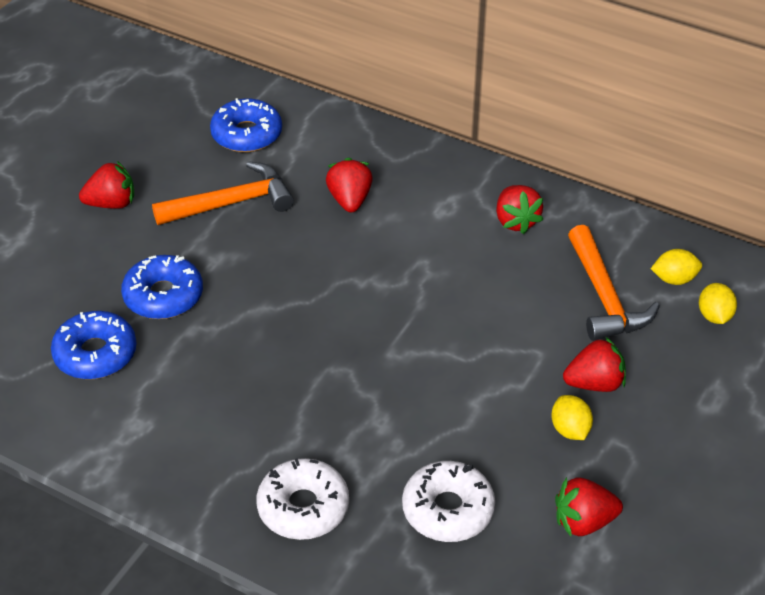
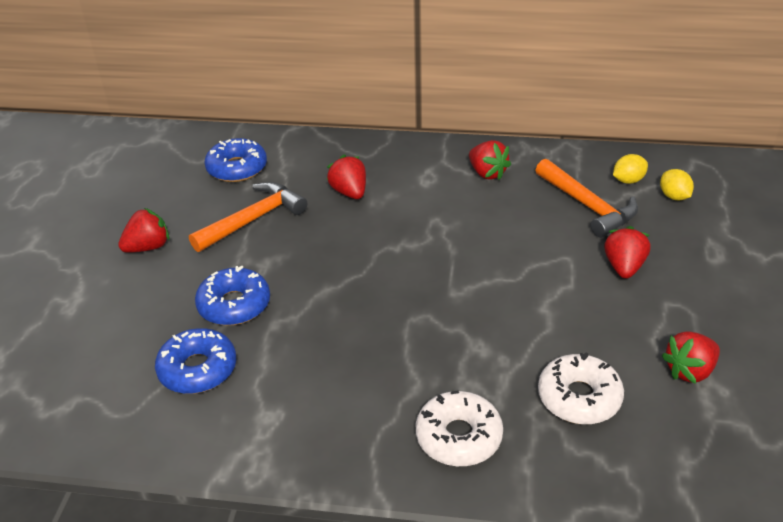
camera: 20 degrees left, 5 degrees down
(570, 430) = (630, 306): yellow lemon -> none
(594, 383) = (624, 267): red strawberry -> red strawberry turned 45 degrees counterclockwise

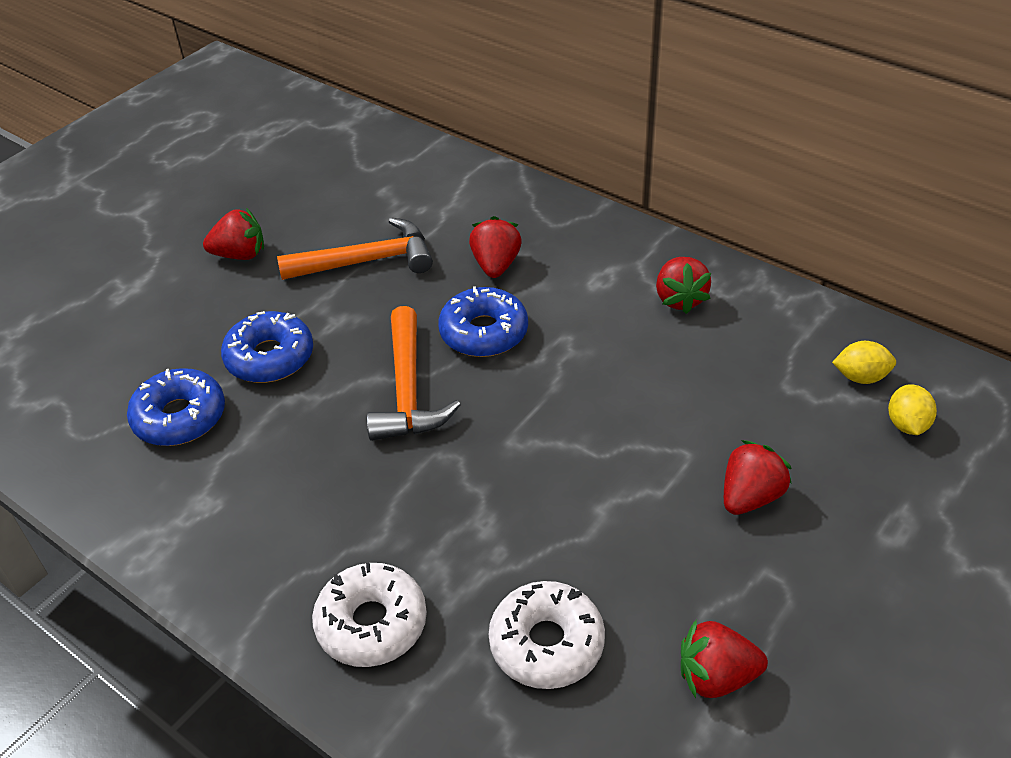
camera: 30 degrees right, 5 degrees up
(237, 168) = (399, 191): blue donut -> blue donut (484, 332)
(588, 206) = (773, 392): orange hammer -> orange hammer (408, 390)

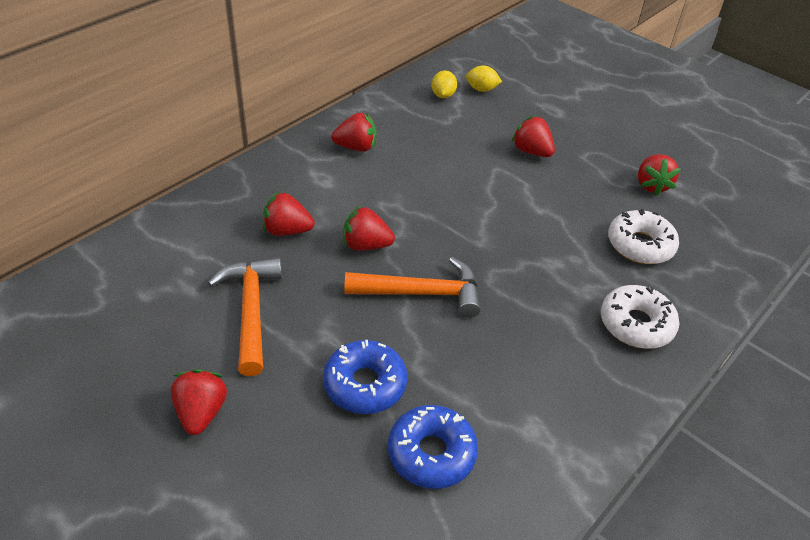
camera: 90 degrees left, 0 degrees up
(484, 332) = (366, 245): blue donut -> red strawberry

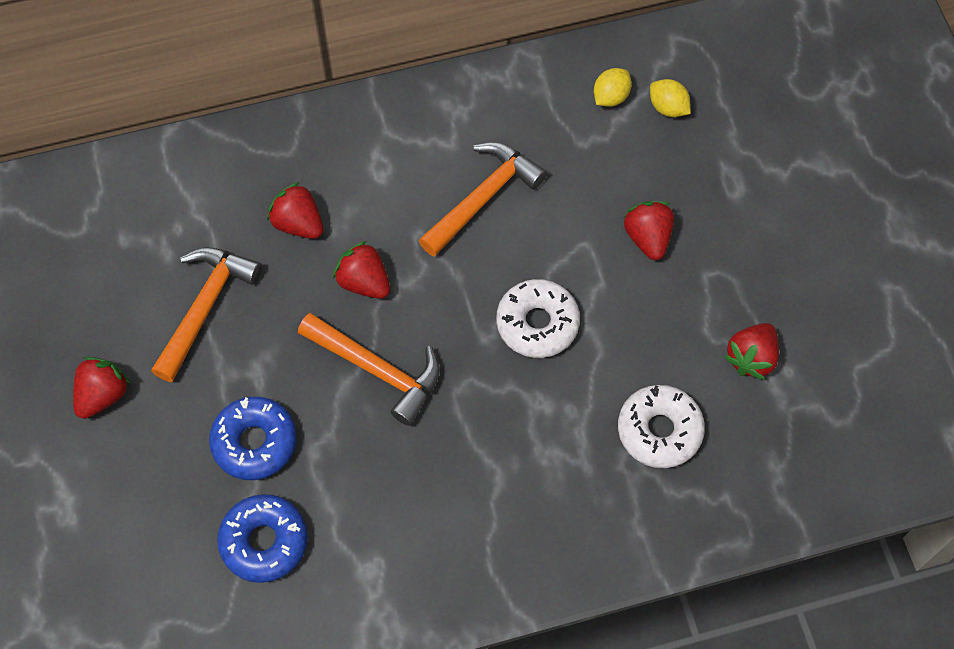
camera: 35 degrees right, 20 degrees up
(356, 147) = (447, 137): red strawberry -> none
(409, 169) = (483, 198): none -> orange hammer
(636, 324) = (564, 521): white donut -> white donut (537, 323)

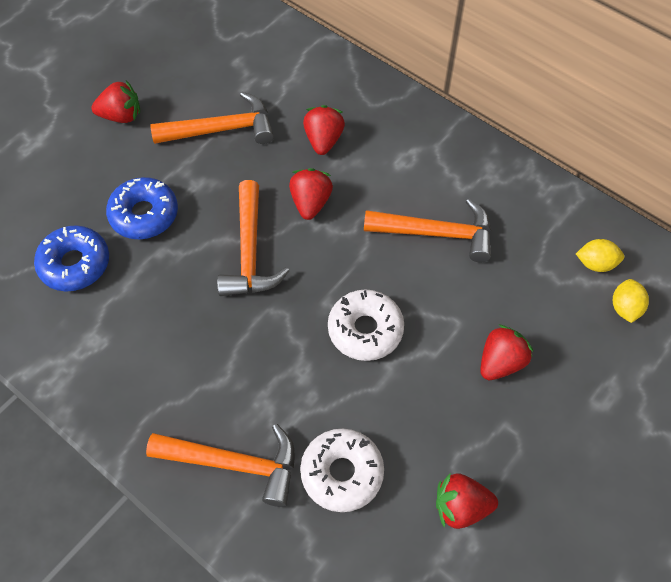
camera: 55 degrees right, 5 degrees down
(590, 513) = (234, 464): none -> orange hammer

